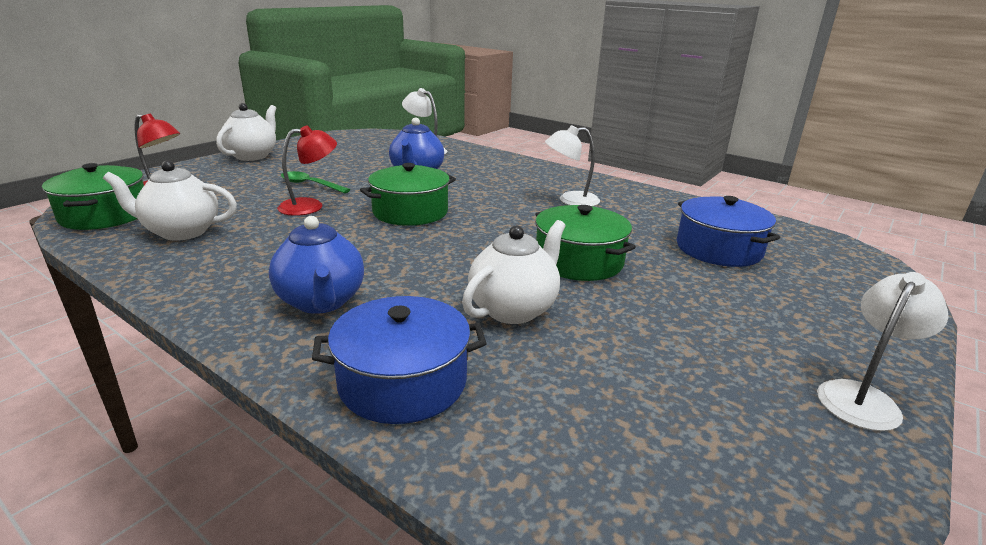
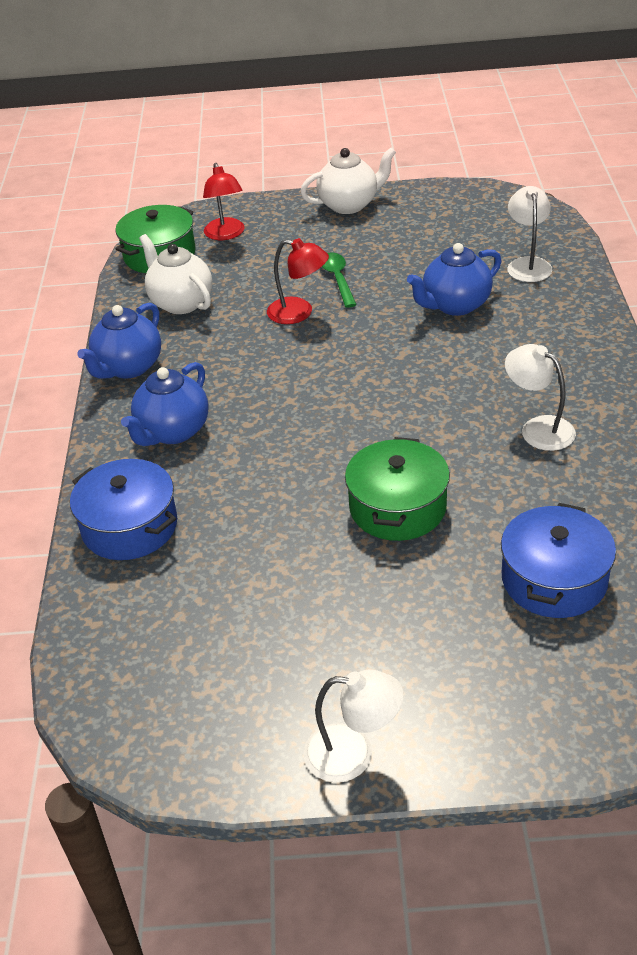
camera: 55 degrees right, 15 degrees up
(191, 284) = (128, 367): none -> blue teapot
(410, 212) = (363, 364): green pot -> none
(514, 309) = (270, 519): white teapot -> none

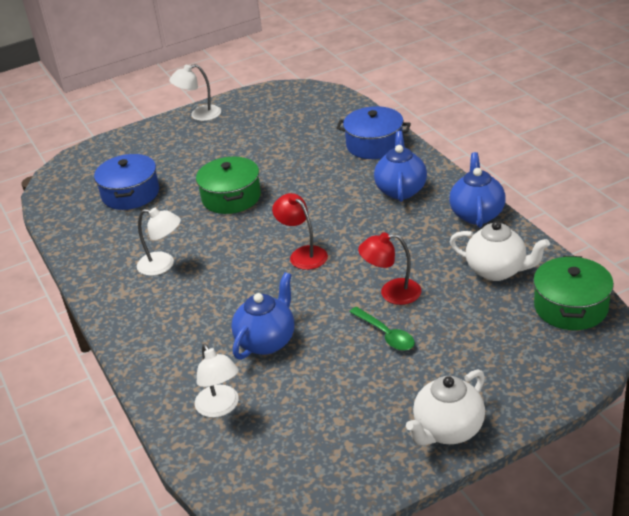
camera: 155 degrees right, 5 degrees down
(226, 234) = (535, 349): red lamp -> red lamp (303, 254)

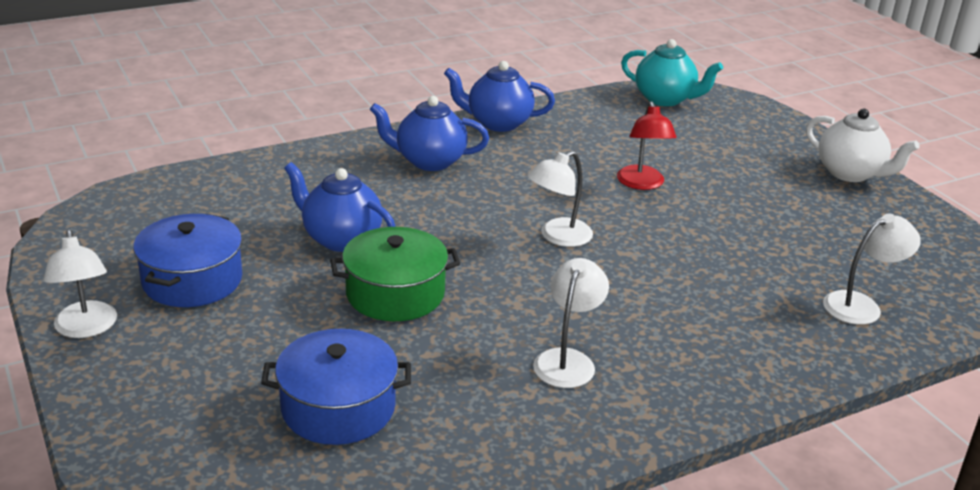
camera: 95 degrees left, 5 degrees down
(267, 341) = (736, 269): blue teapot -> blue teapot (340, 239)
(303, 254) = (558, 237): red lamp -> white lamp
(374, 145) = (305, 170): blue pot -> blue pot (192, 280)
(385, 334) = (715, 193): green spoon -> none
(497, 271) = (605, 124): white teapot -> none
(571, 307) = (665, 99): green pot -> turquoise teapot

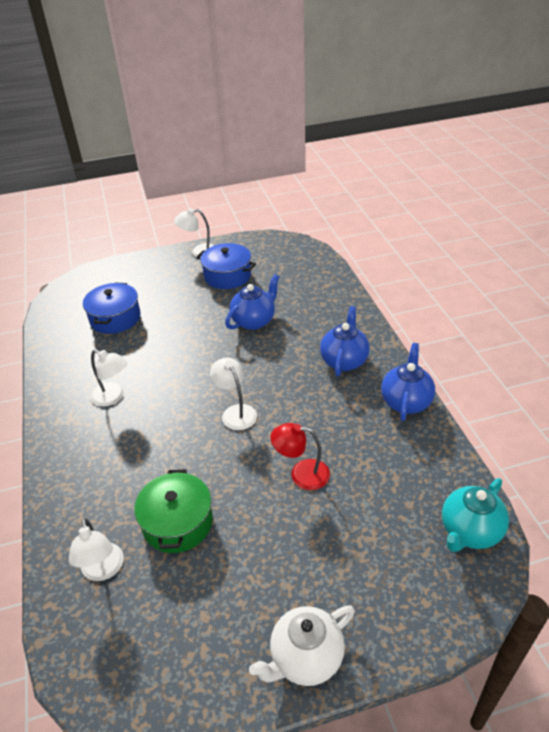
camera: 105 degrees right, 10 degrees up
(395, 293) = (195, 338): green pot -> green pot (177, 522)

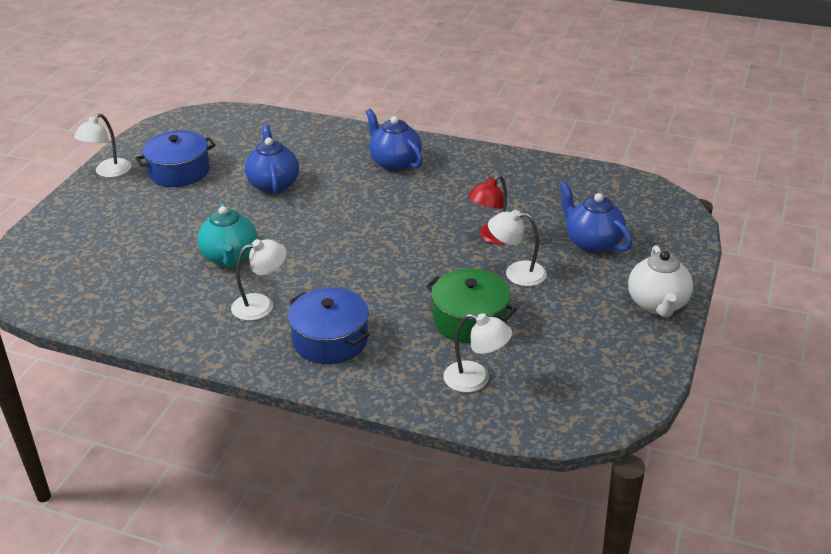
camera: 55 degrees left, 5 degrees down
(115, 318) = (134, 263): blue pot -> blue pot (330, 340)
(236, 412) = (380, 241): white lamp -> white lamp (516, 273)
(406, 401) = (479, 157): blue teapot -> blue teapot (592, 243)
(469, 532) = (627, 190): turquoise teapot -> turquoise teapot (230, 258)

